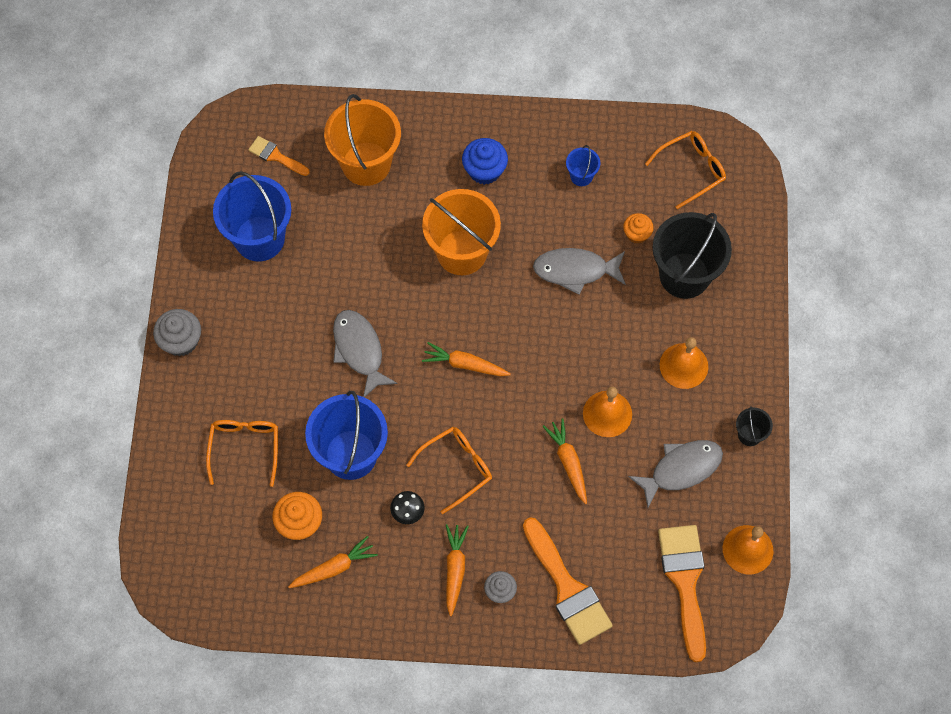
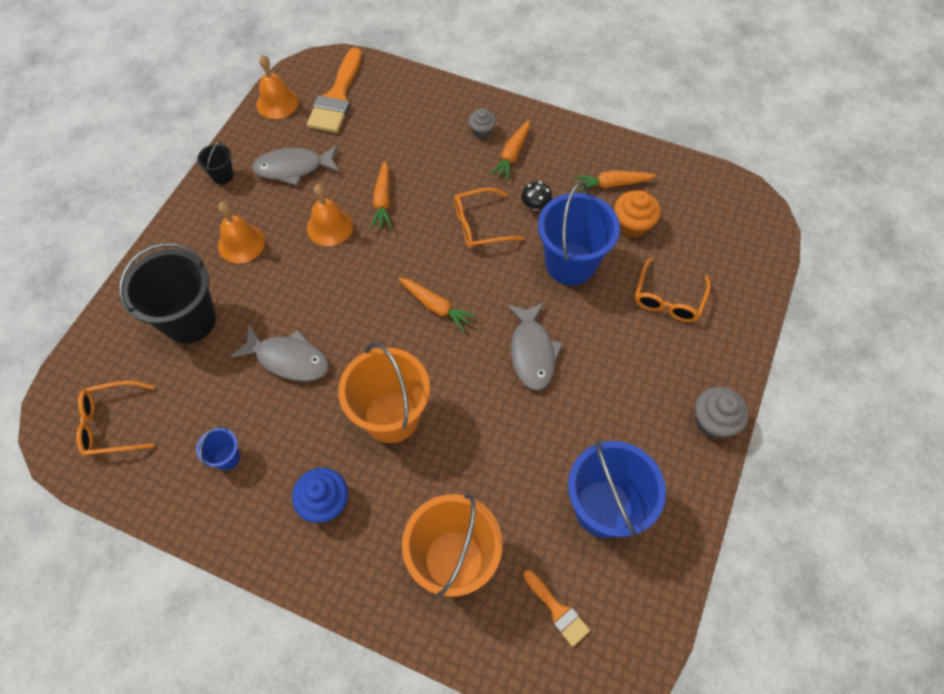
camera: 160 degrees left, 5 degrees down
(567, 588) = (428, 118): orange brush -> none
(637, 234) = (208, 375): orange cupcake -> none

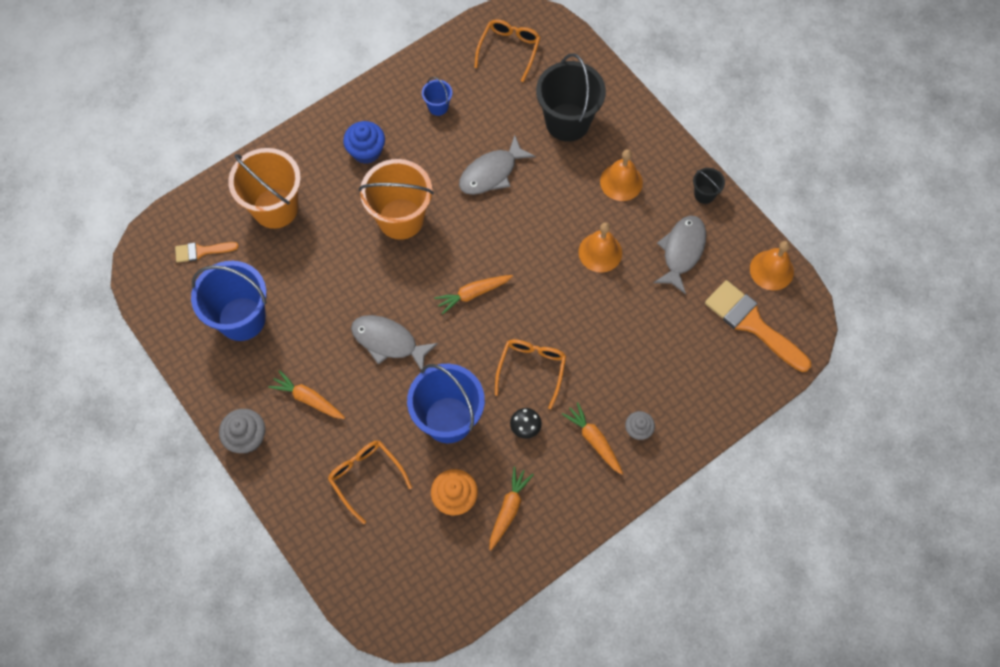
camera: 120 degrees right, 5 degrees up
(383, 200) = (604, 305): orange carrot -> orange carrot (308, 399)

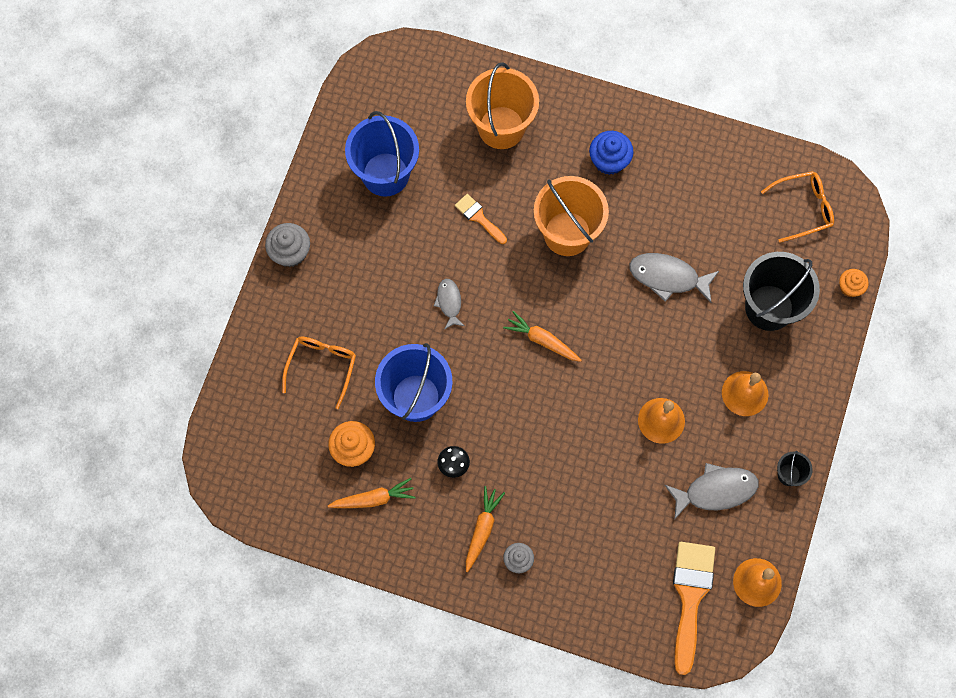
camera: 55 degrees right, 5 degrees up
(201, 251) = (420, 100): orange brush -> orange brush (478, 217)
(308, 399) = (355, 275): orange carrot -> none
(388, 342) = (449, 302): grey fish -> grey fish, size x0.59
(438, 107) = (698, 188): blue bucket -> none
(531, 369) = (509, 435): orange glasses -> none
(592, 61) = (850, 287): none -> orange cupcake

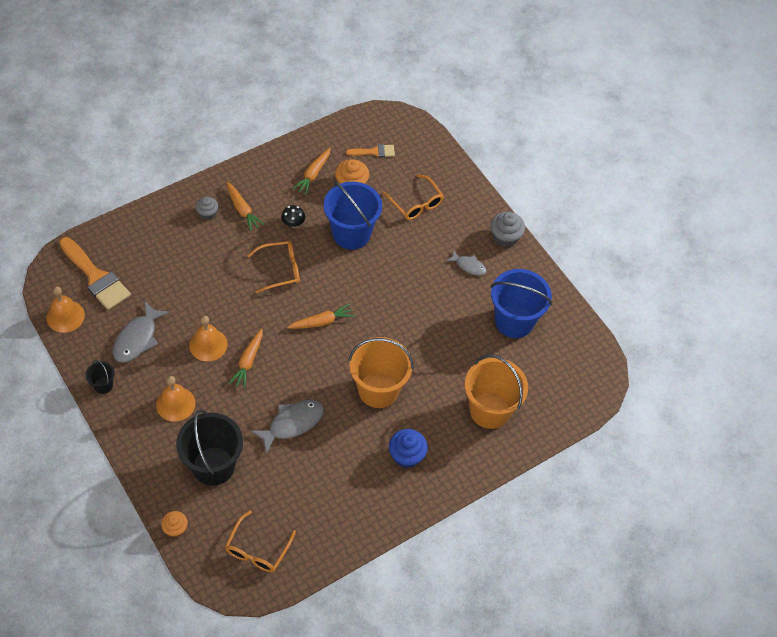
camera: 125 degrees right, 15 degrees down
(449, 302) = (394, 292): grey fish -> grey fish (468, 266)
(478, 217) = (436, 349): orange brush -> orange brush (374, 152)
(520, 428) = (280, 270): none -> orange glasses
(644, 369) = (248, 361): none -> orange carrot

